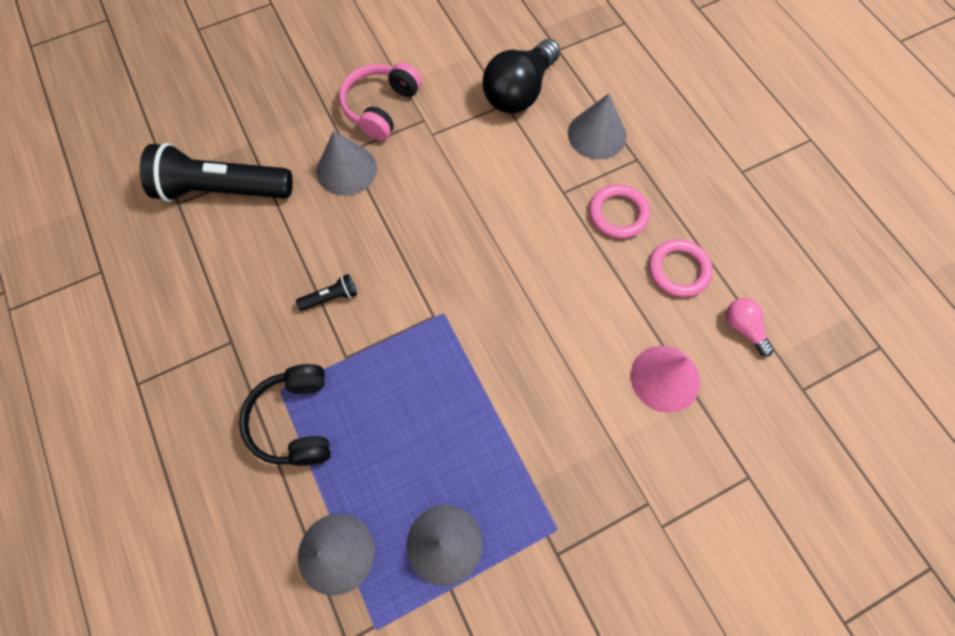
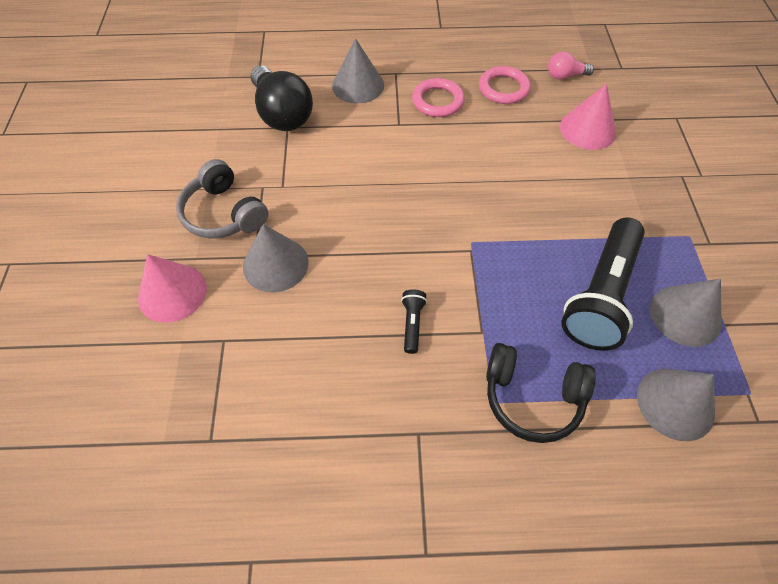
camera: 65 degrees left, 10 degrees down
(222, 190) = (224, 386): black flashlight -> black flashlight (600, 295)
(289, 114) = (172, 292): none -> pink cone
(381, 107) = (224, 213): pink headphones -> grey headphones

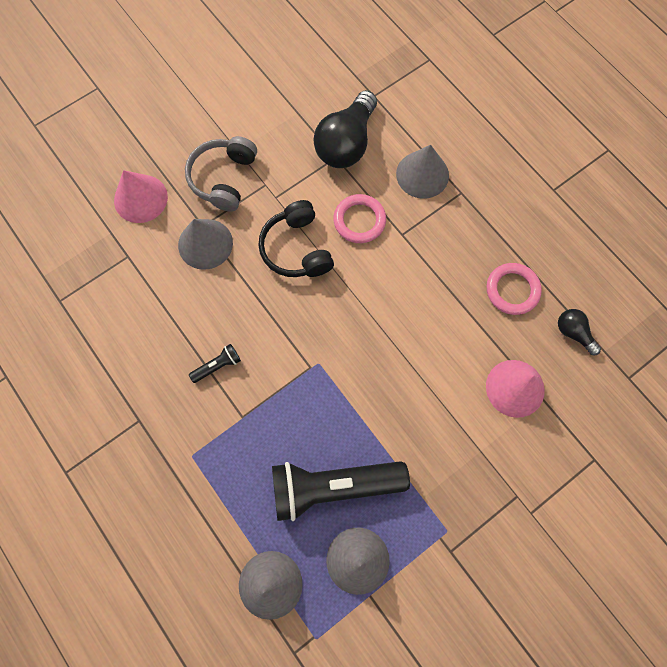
camera: 55 degrees right, 15 degrees up
(437, 101) = (453, 247): pink ring -> pink ring (359, 220)
(532, 398) = (211, 480): black headphones -> black headphones (296, 248)
(565, 76) = (573, 333): pink light bulb -> black light bulb

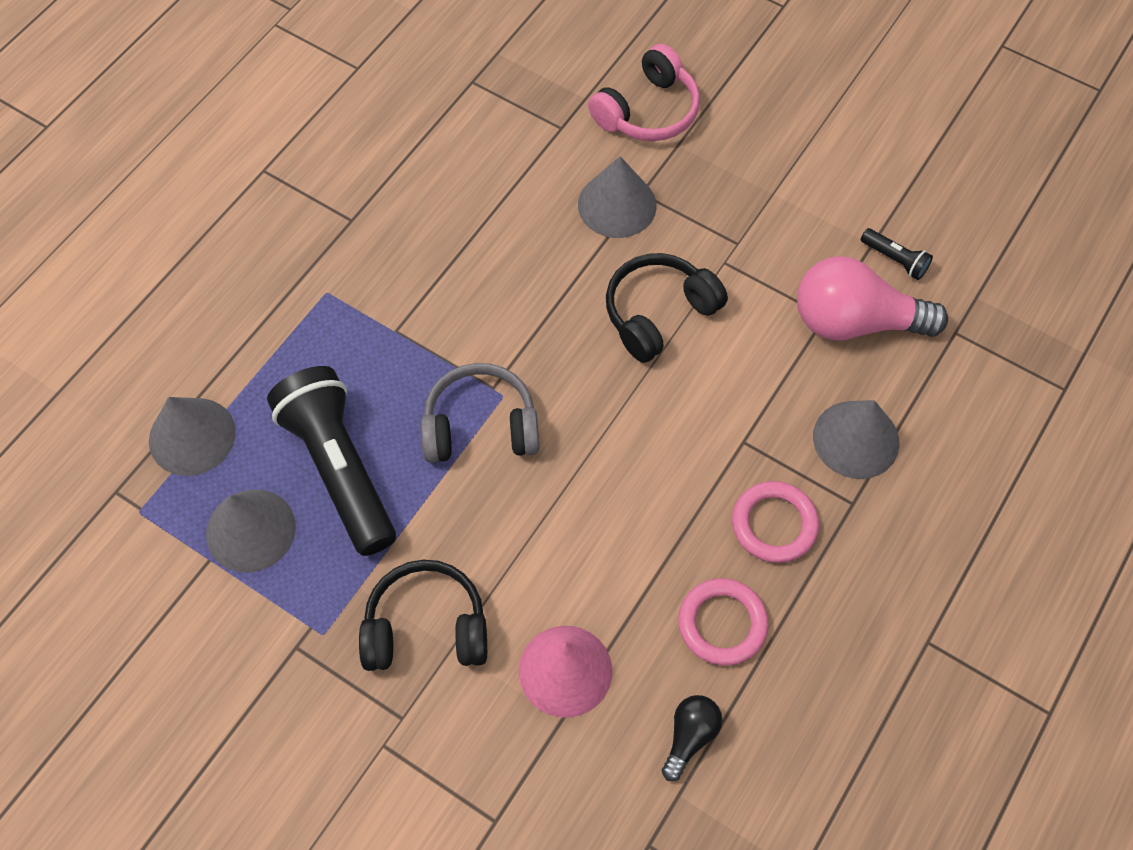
camera: 70 degrees right, 10 degrees down
(140, 198) = (648, 111): pink cone -> pink headphones
(217, 366) = (453, 279): black flashlight -> black flashlight (895, 260)
(223, 178) = (722, 191): grey headphones -> grey headphones (480, 426)
(346, 143) = (854, 321): black light bulb -> pink light bulb
(359, 220) = (738, 378): pink ring -> pink ring (774, 524)
(463, 463) = (426, 627): none -> black headphones

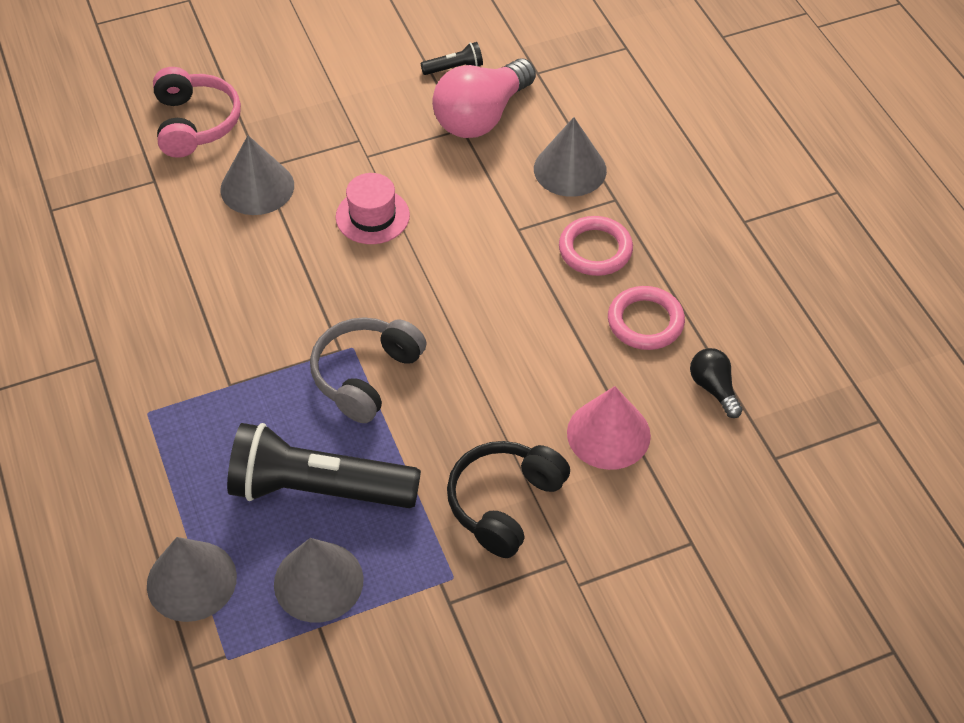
camera: 55 degrees left, 10 degrees down
(658, 313) = (372, 216): black headphones -> pink hat

